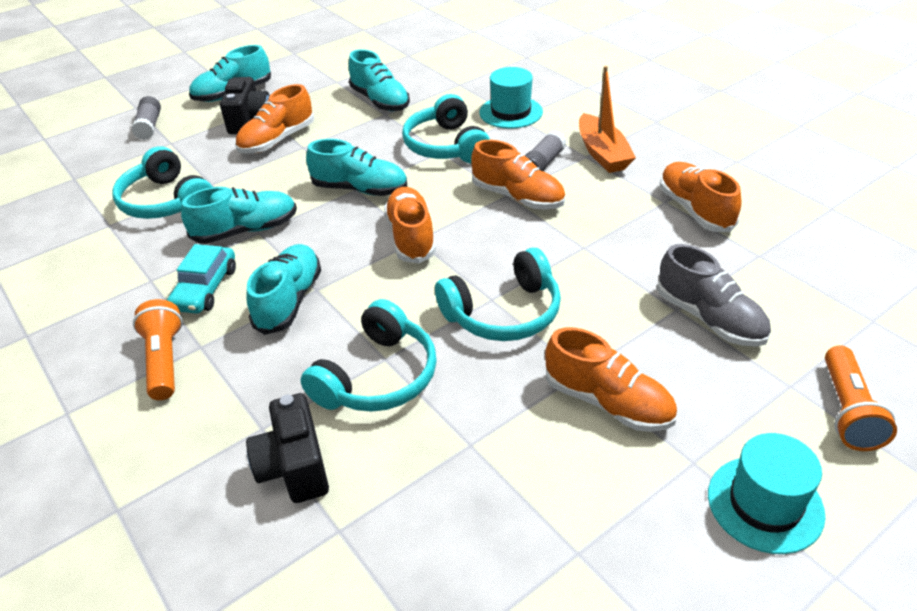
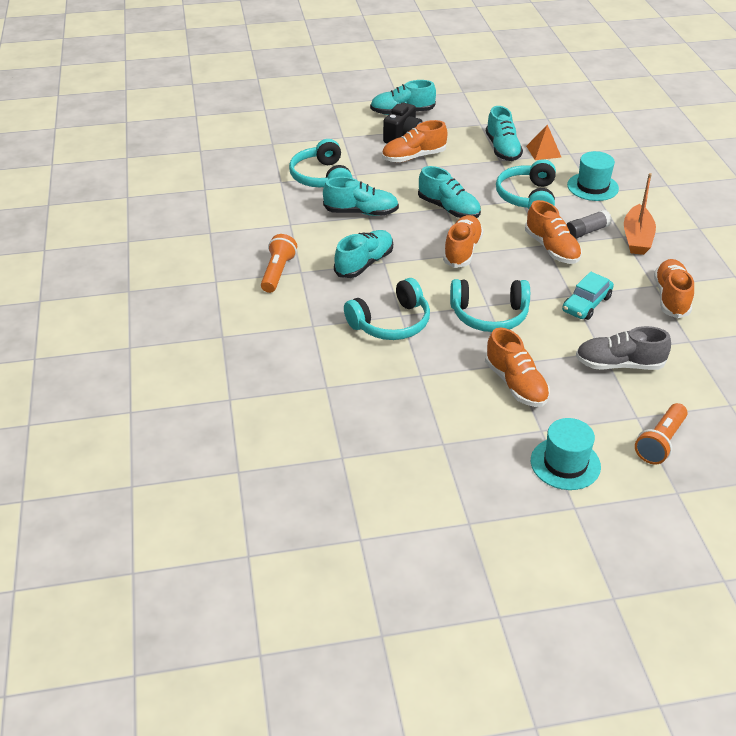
camera: 25 degrees right, 0 degrees up
(149, 126) = (335, 121): grey glue stick -> none
(205, 288) = (319, 240): turquoise car -> turquoise car (586, 304)
(294, 467) = (320, 350): black camera -> none
(428, 90) = (543, 151): none -> orange pyramid
(709, 318) = (619, 364): grey shoe -> grey shoe turned 105 degrees clockwise

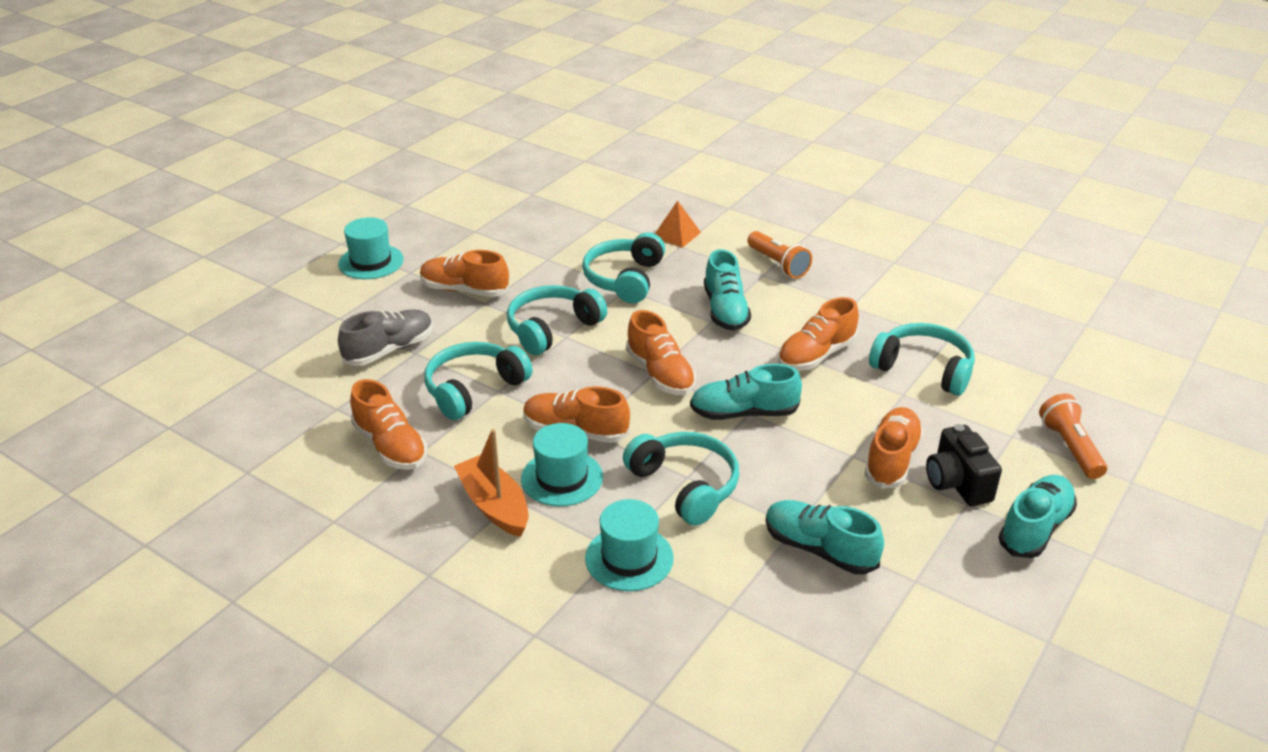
camera: 135 degrees right, 5 degrees down
(361, 212) = (816, 355): turquoise shoe -> orange shoe
(543, 151) = (766, 584): orange pyramid -> orange pyramid (676, 234)
(586, 231) = (562, 478): grey glue stick -> turquoise hat
(586, 304) = (474, 389): turquoise car -> turquoise headphones
(660, 442) = (305, 310): orange flashlight -> orange flashlight (1070, 448)

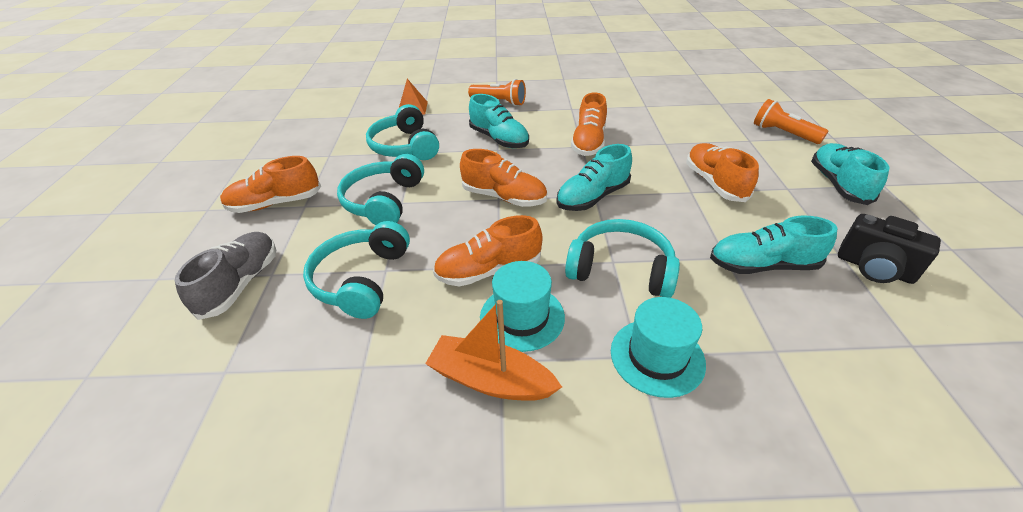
camera: 35 degrees left, 5 degrees up
(371, 262) = (157, 216): turquoise hat -> none
(390, 446) = (324, 379): orange shoe -> none
(923, 369) = (656, 125): turquoise headphones -> none
(957, 483) = (766, 179): black camera -> black camera (874, 268)

